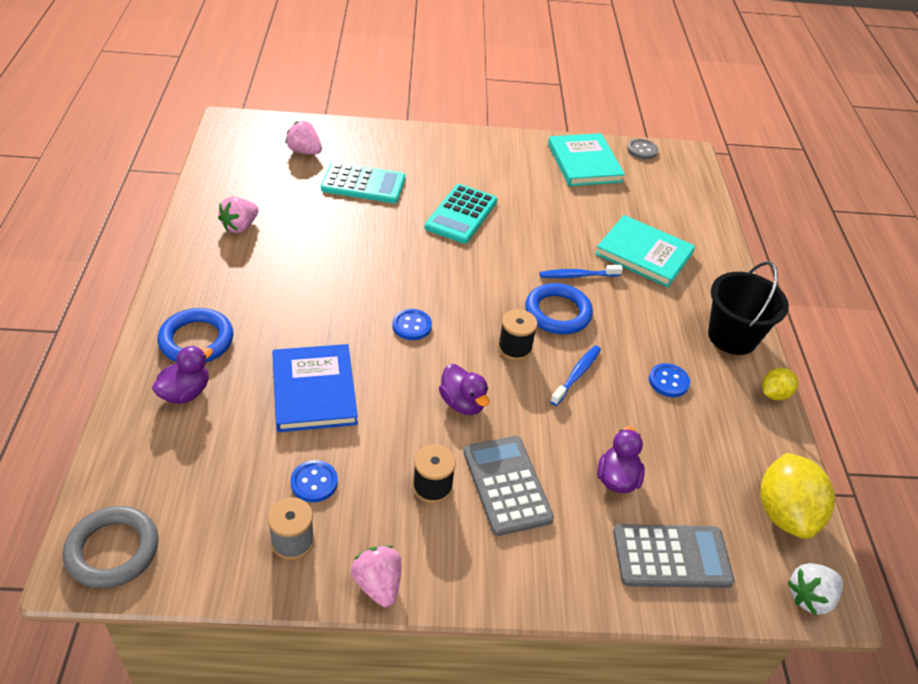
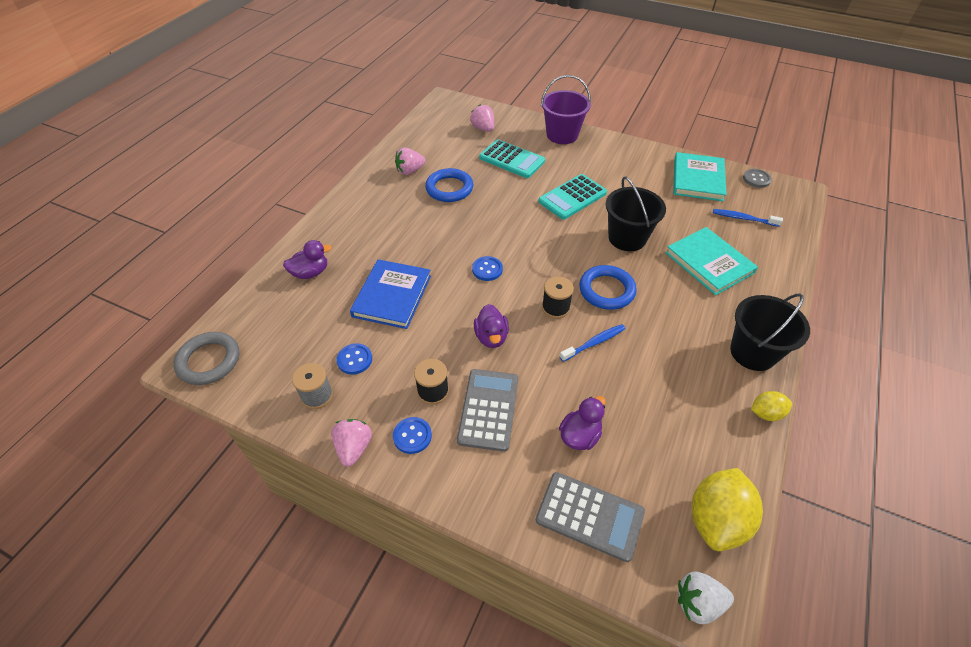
camera: 30 degrees right, 5 degrees up
(196, 340) = (338, 240): blue ring -> blue ring (449, 188)
(406, 141) = (562, 135): none -> purple bucket
(547, 248) = (627, 238): none -> black bucket
(578, 275) = (640, 266): blue toothbrush -> blue toothbrush (744, 218)
(668, 381) = (671, 372): blue button -> blue button (412, 436)

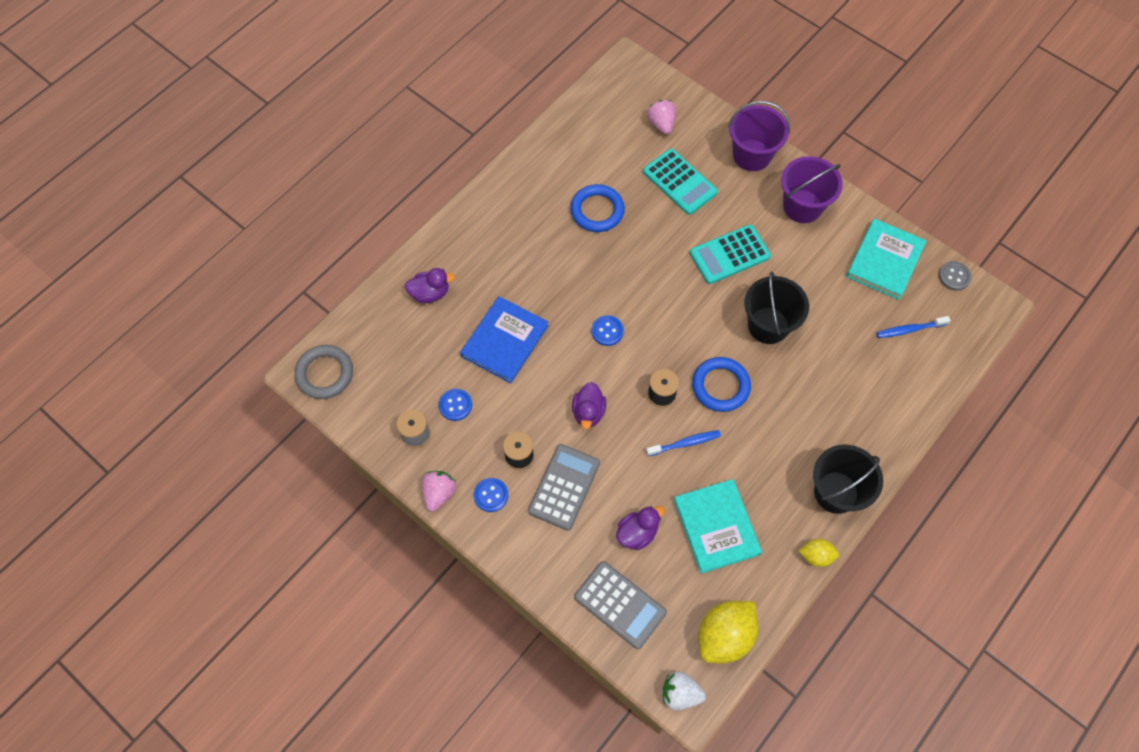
camera: 15 degrees right, 15 degrees up
(410, 171) = (560, 174): pink strawberry -> none
(616, 158) = (802, 206): none -> purple bucket
(709, 263) = (842, 378): turquoise book -> turquoise book (716, 527)
(744, 218) = (910, 329): blue toothbrush -> blue toothbrush turned 45 degrees counterclockwise

